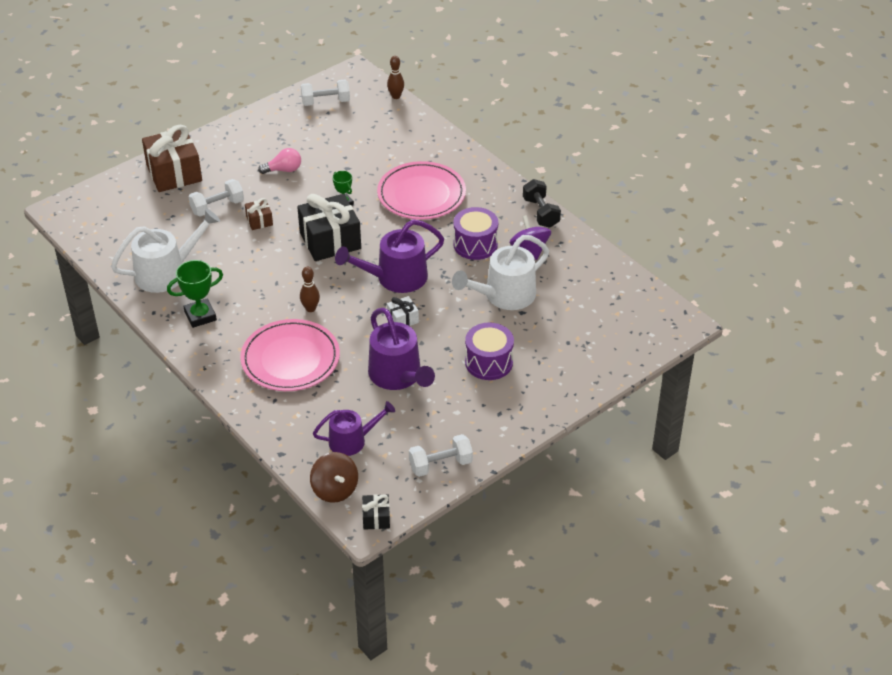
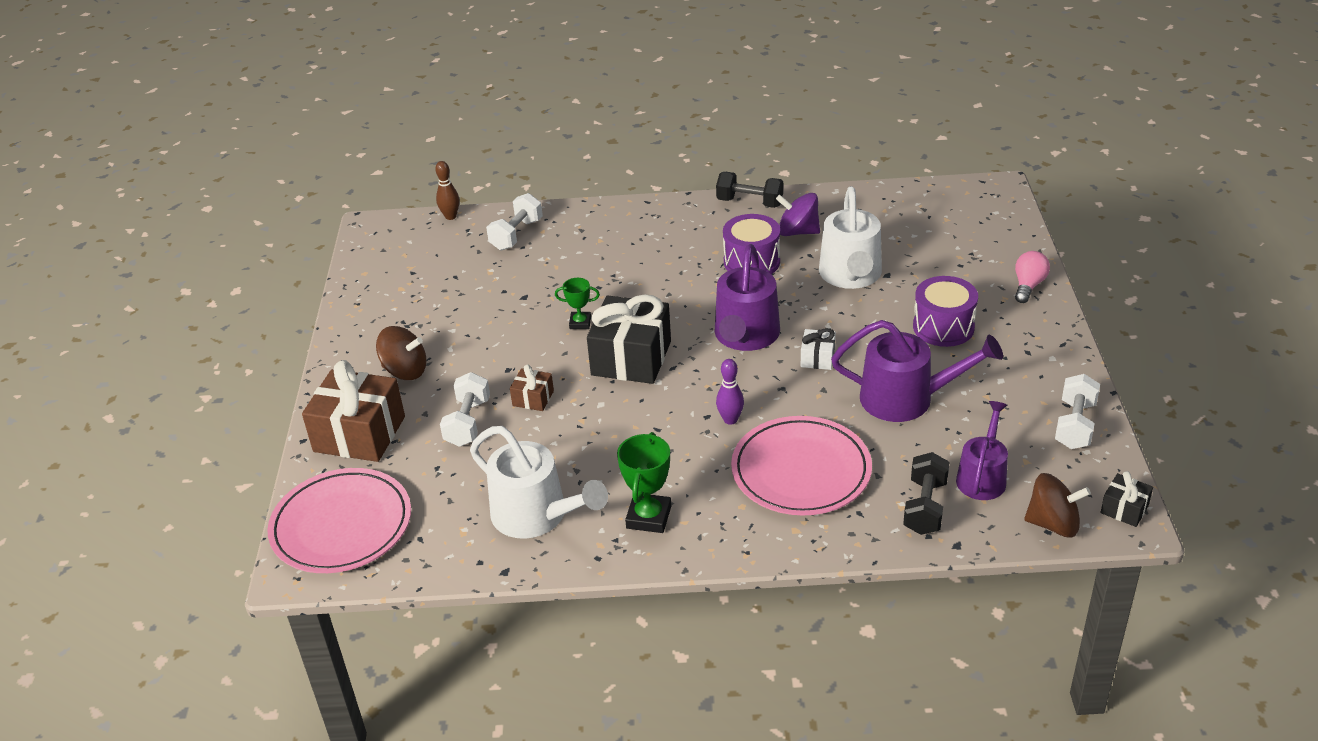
camera: 50 degrees left, 5 degrees down
(166, 272) = (536, 515): white watering can -> white watering can turned 120 degrees clockwise
(239, 159) = (405, 371): none -> brown spinning top
(283, 170) = (468, 344): pink light bulb -> pink light bulb (1028, 285)
(303, 426) = (925, 507): none -> black dumbbell
(310, 309) = (730, 420): brown bowling pin -> purple bowling pin
(326, 102) = (393, 266): white dumbbell -> white dumbbell (516, 234)
(421, 194) = (631, 264): pink plate -> pink plate (341, 525)

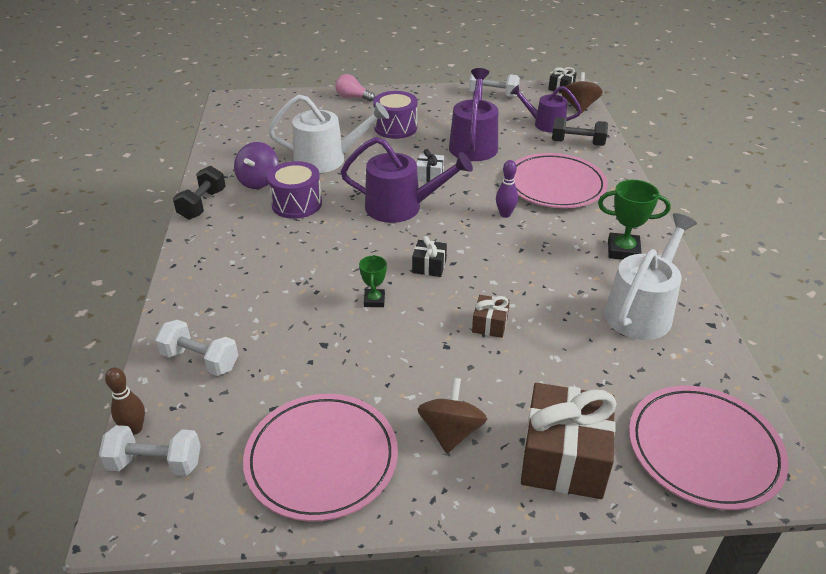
camera: 95 degrees left, 0 degrees up
(397, 305) = (321, 459): none -> pink plate
(468, 423) = (531, 368): white dumbbell -> white dumbbell (155, 463)
(631, 358) = (429, 266): black gift -> black gift, size x0.47

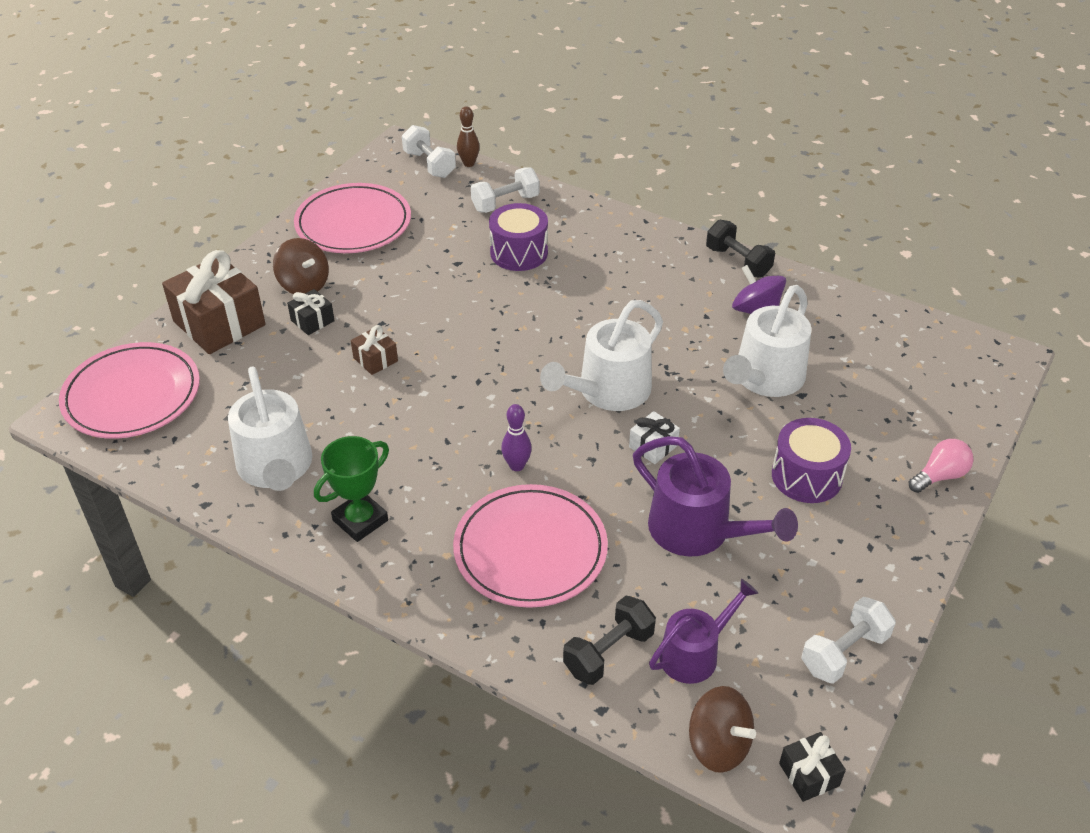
camera: 125 degrees right, 5 degrees up
(155, 463) = (429, 164): white dumbbell -> white dumbbell turned 75 degrees counterclockwise
(296, 204) = (683, 321): purple drum -> purple drum (519, 253)
(374, 300) = (479, 309): green trophy -> none
(401, 207) = (608, 391): purple watering can -> white watering can
(429, 266) = (489, 363): black gift -> black gift (312, 321)

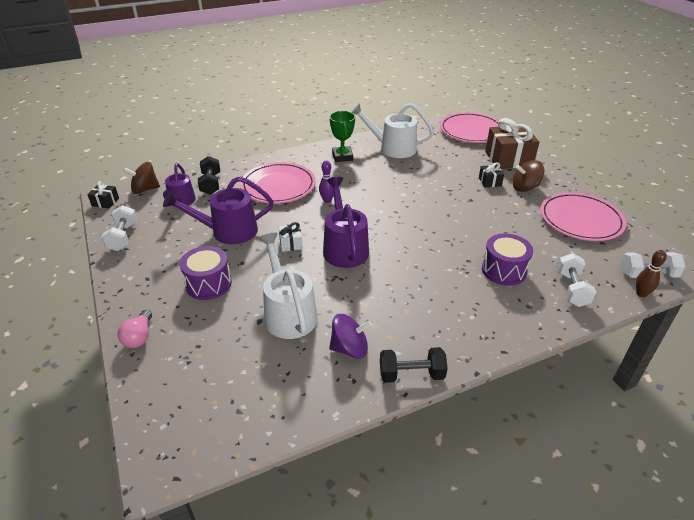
camera: 125 degrees right, 5 degrees down
(375, 359) = (441, 189): brown gift -> none
(608, 391) = (344, 248): white watering can -> purple watering can

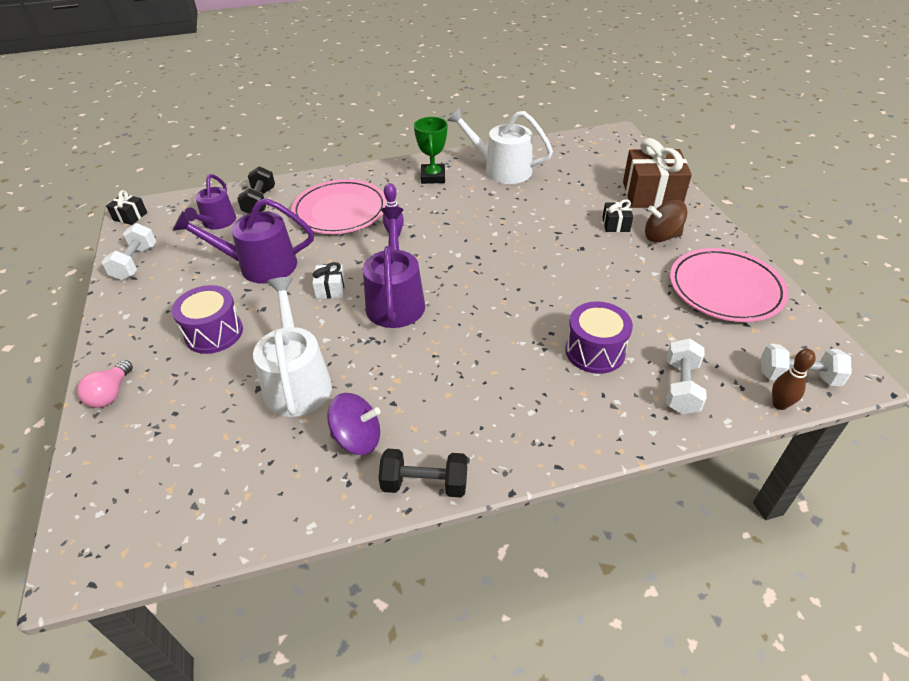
camera: 10 degrees right, 5 degrees up
(145, 189) = (180, 203): brown spinning top -> none
(471, 131) = (613, 152): pink plate -> none

